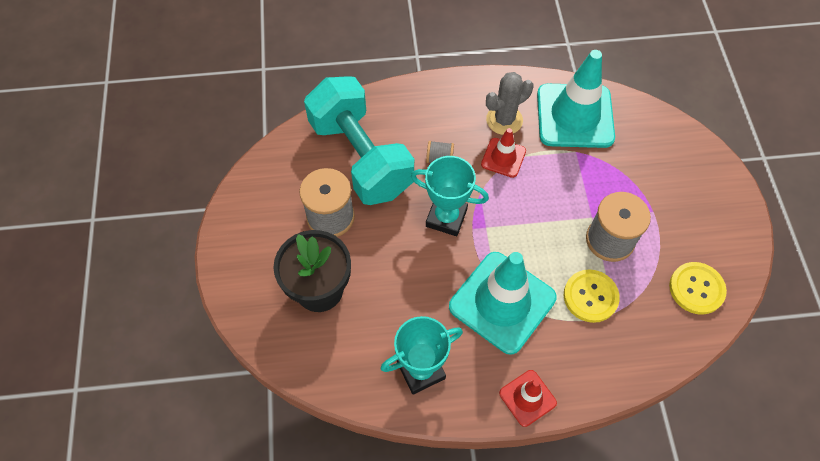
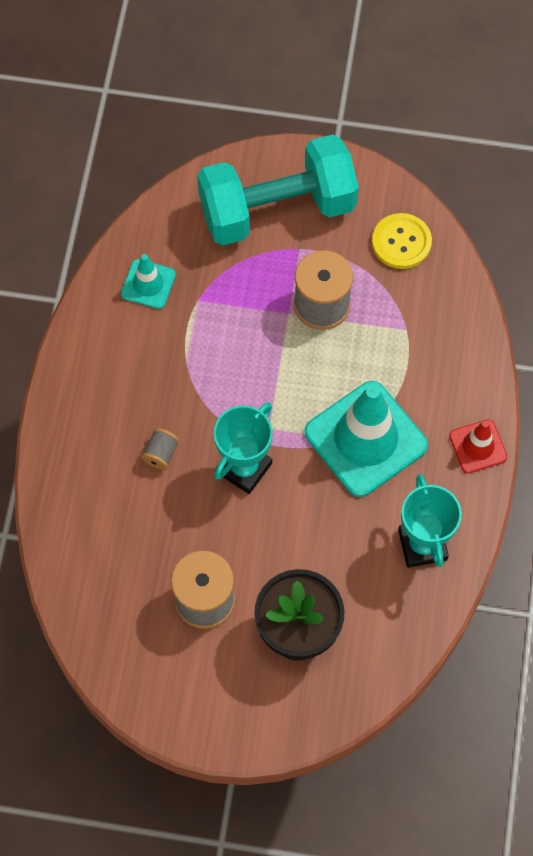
camera: 75 degrees left, 5 degrees up
(361, 157) = (130, 545): turquoise dumbbell -> turquoise dumbbell (277, 209)
(503, 158) = (182, 381): red traffic cone -> none
(504, 120) = (128, 364): grey cactus -> none
(575, 116) = (148, 284): turquoise traffic cone -> turquoise traffic cone, size x0.50
(590, 296) = (383, 348): yellow button -> none

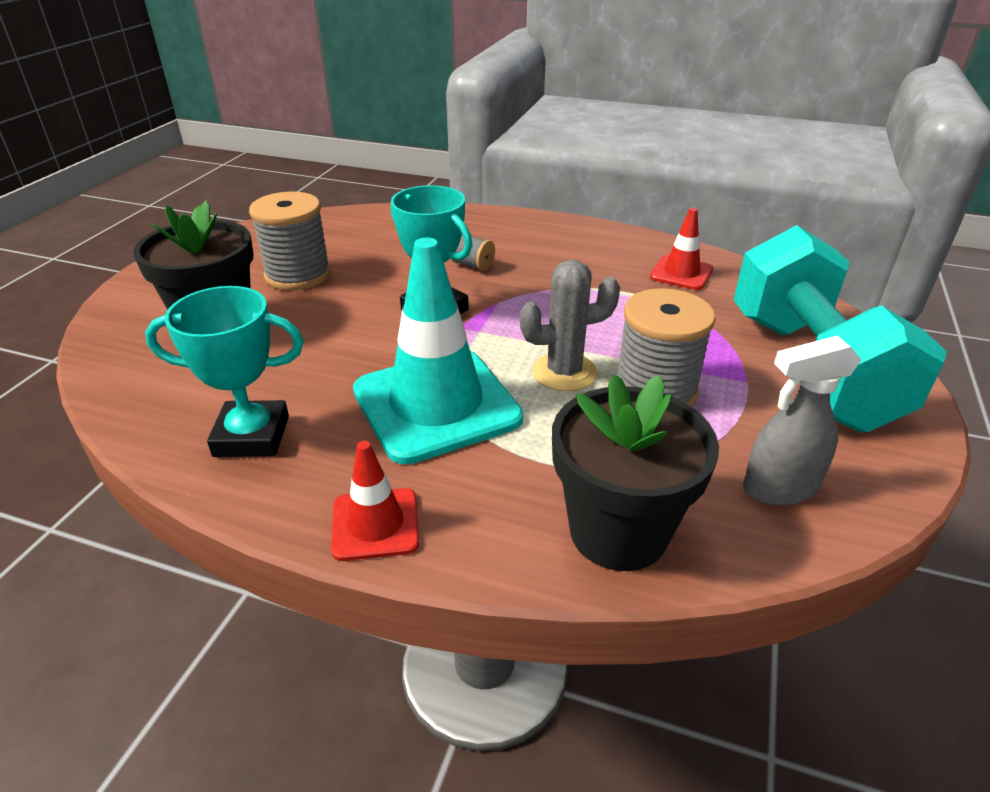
camera: 100 degrees right, 30 degrees down
(148, 284) = (681, 273): turquoise traffic cone -> red traffic cone
(312, 363) = (564, 372): none -> grey cactus
(401, 242) = (778, 488): yellow button -> grey spray bottle
(453, 323) = (618, 531): none -> black flower pot

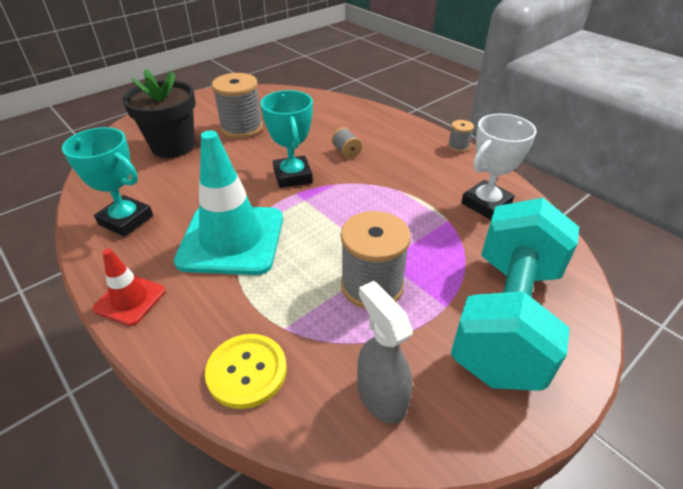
camera: 30 degrees right, 5 degrees up
(564, 372) = (326, 248): grey cactus -> none
(593, 226) = (458, 147): none -> grey spool
(618, 531) = (247, 371): black flower pot -> yellow button
(681, 273) = (486, 204): red traffic cone -> white trophy
(778, 488) = (381, 396): grey spray bottle -> grey spray bottle turned 45 degrees clockwise

